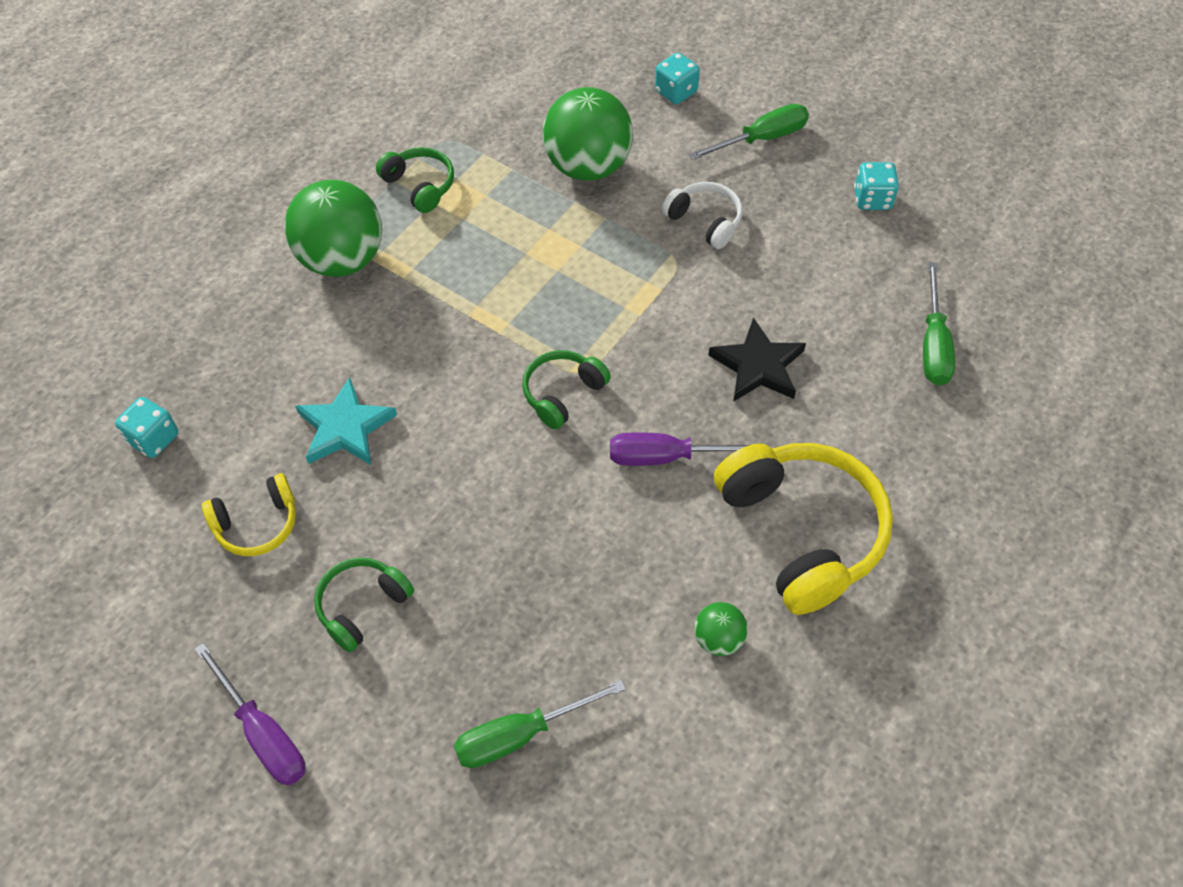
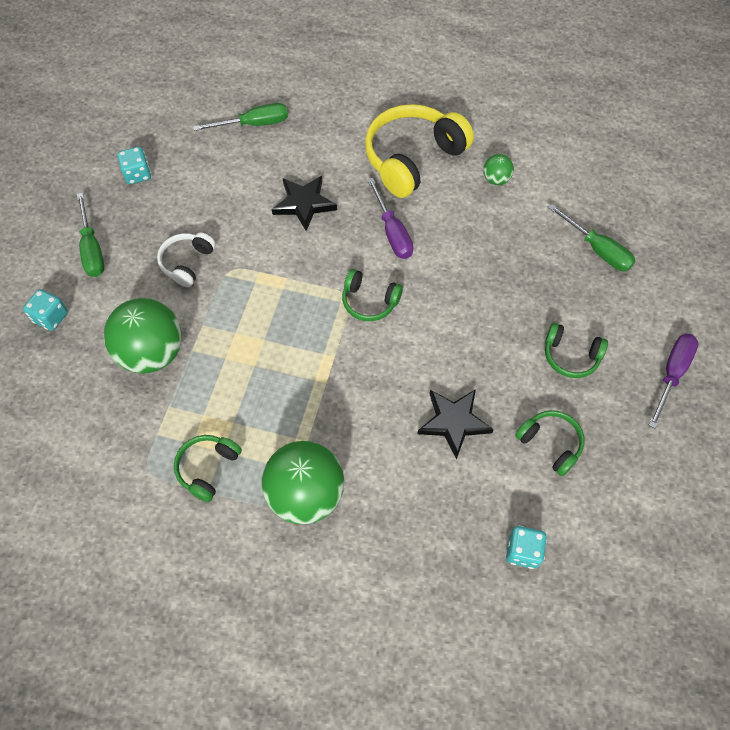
camera: 110 degrees left, 5 degrees up
(257, 524) = (550, 444): yellow headphones -> green headphones
(345, 428) = (454, 422): turquoise star -> black star
(761, 139) = (92, 249): green screwdriver -> green screwdriver turned 150 degrees counterclockwise

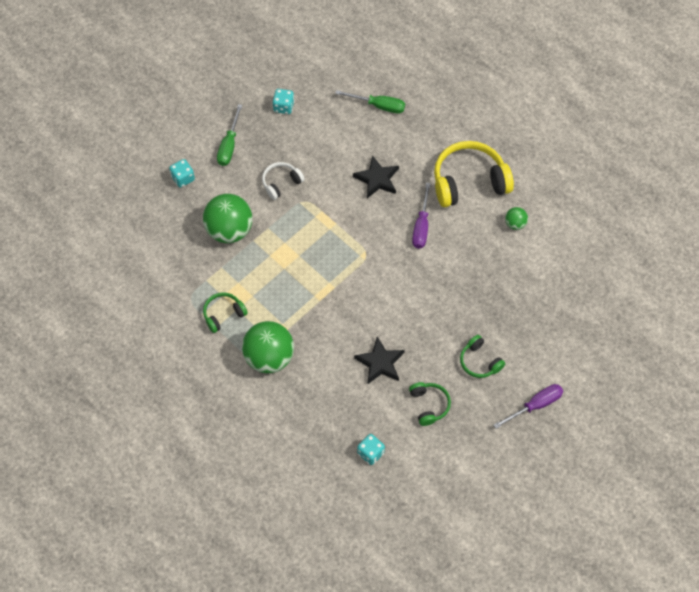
camera: 30 degrees right, 0 degrees up
(369, 301) = (377, 264): green headphones -> none
(597, 249) = (548, 305): green screwdriver -> none

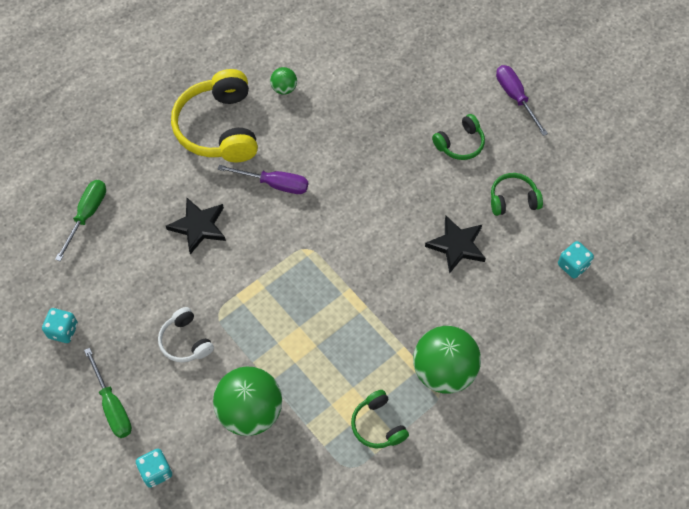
camera: 85 degrees left, 0 degrees up
(229, 145) = (112, 406): green screwdriver -> green screwdriver turned 45 degrees clockwise

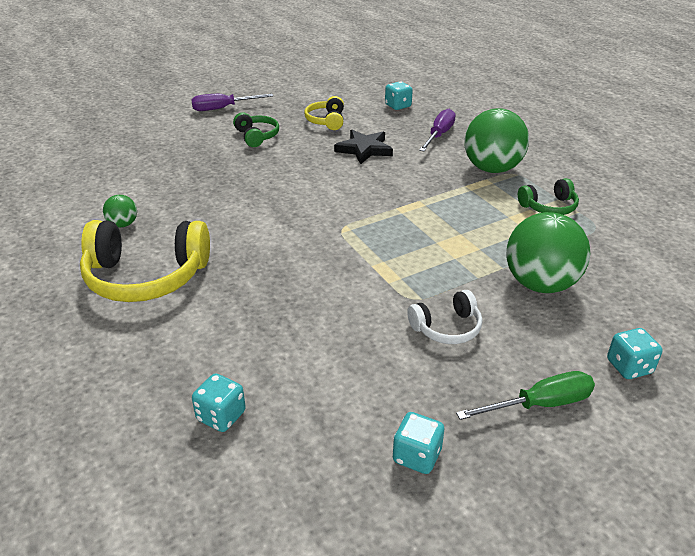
camera: 80 degrees left, 25 degrees down
(87, 215) = (221, 416): green screwdriver -> turquoise dice
(198, 226) = (284, 304): black star -> none
(274, 184) = (250, 242): purple screwdriver -> purple screwdriver (439, 135)
(513, 199) = (326, 121): green headphones -> yellow headphones

